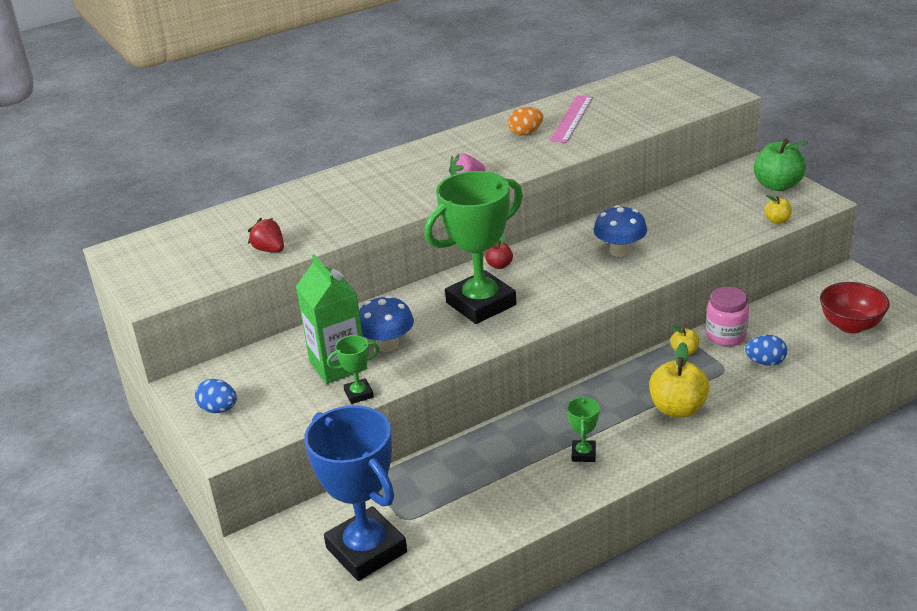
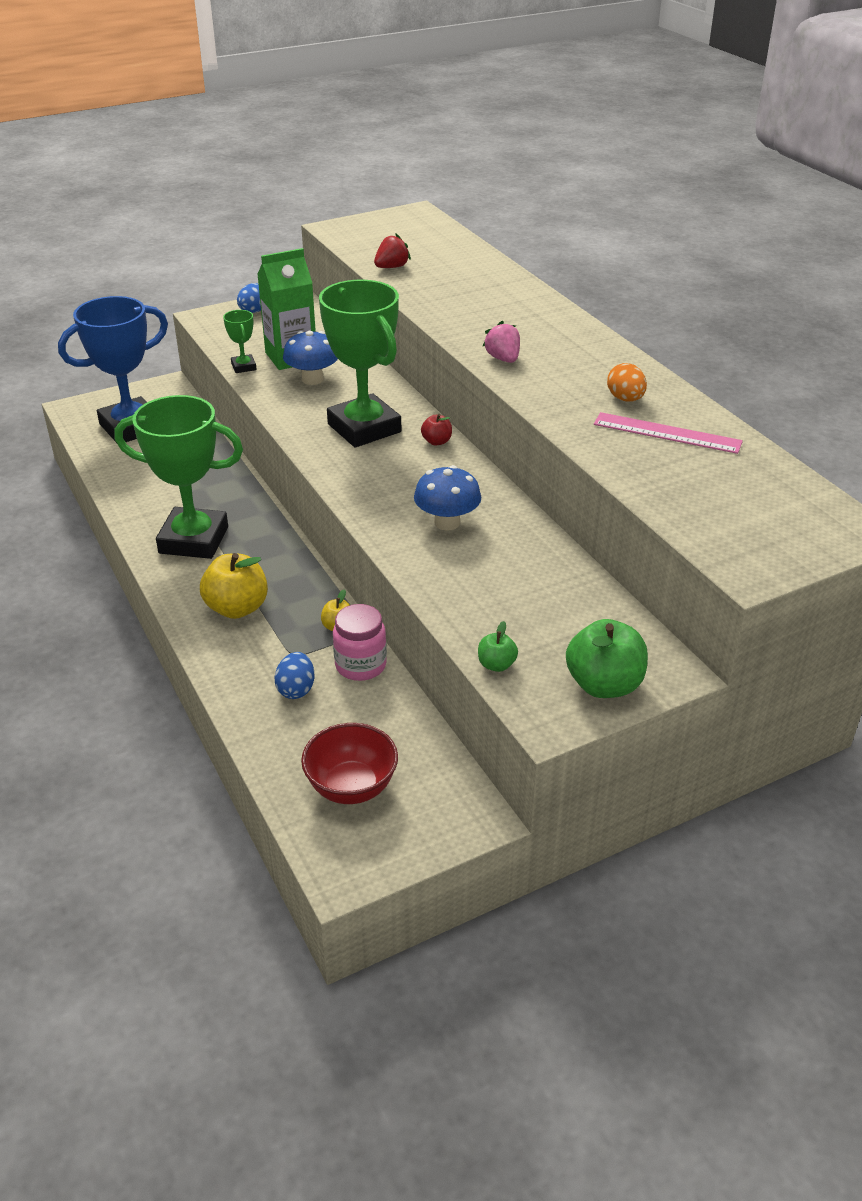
camera: 90 degrees right, 5 degrees up
(583, 454) = (194, 540): green trophy -> green trophy, size x2.36
(777, 220) = (496, 665): yellow apple -> green apple

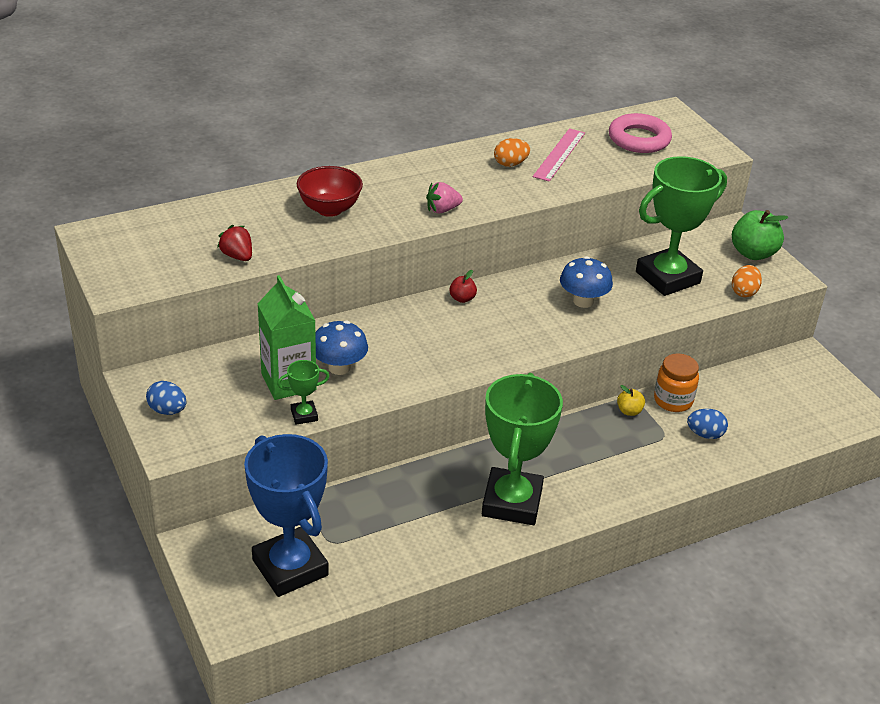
camera: 90 degrees left, 0 degrees up
(237, 608) = (611, 469): yellow apple -> none
(351, 787) = (796, 408): red bowl -> red bowl (329, 209)
(360, 665) = (673, 400): pink jar -> orange jar
(364, 428) = (437, 337): green trophy -> green trophy (667, 277)
(496, 665) = (744, 292): green apple -> orange egg
(746, 498) = (639, 139): none -> pink ring

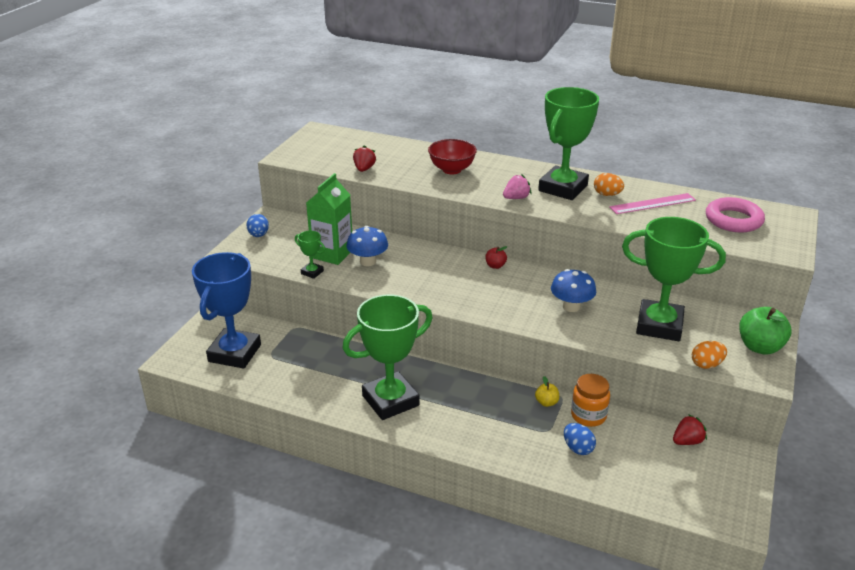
camera: 50 degrees right, 5 degrees down
(442, 210) = (516, 198): pink strawberry -> pink strawberry turned 120 degrees clockwise
(464, 176) = (563, 188): none -> green trophy
(760, 373) = (687, 441): none -> red strawberry

